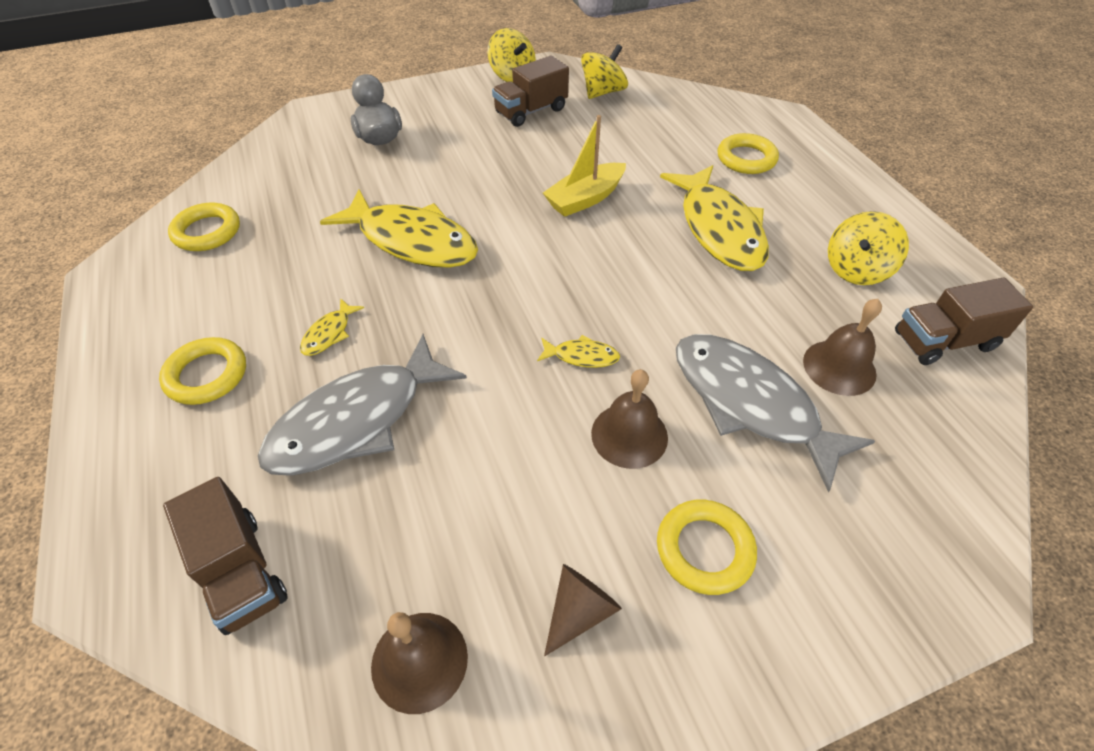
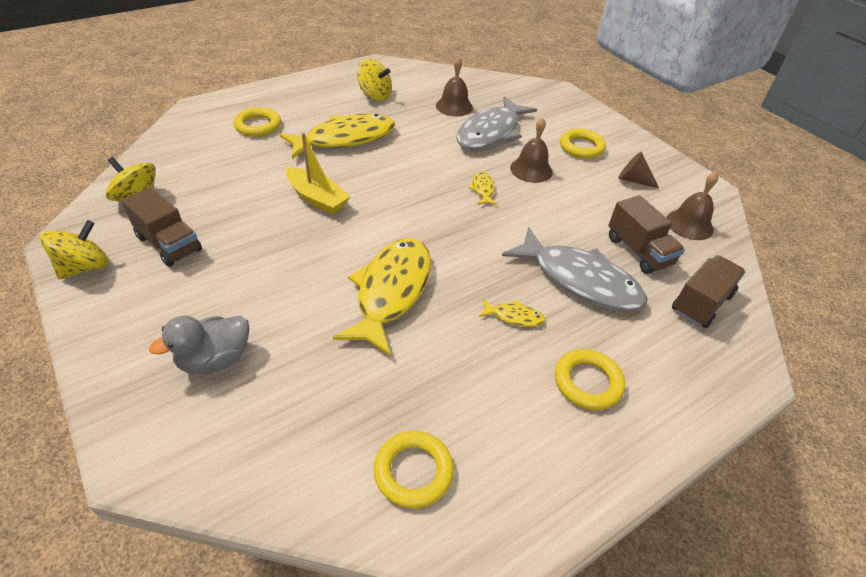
camera: 105 degrees left, 5 degrees down
(944, 341) = (424, 77): brown truck -> brown truck (638, 251)

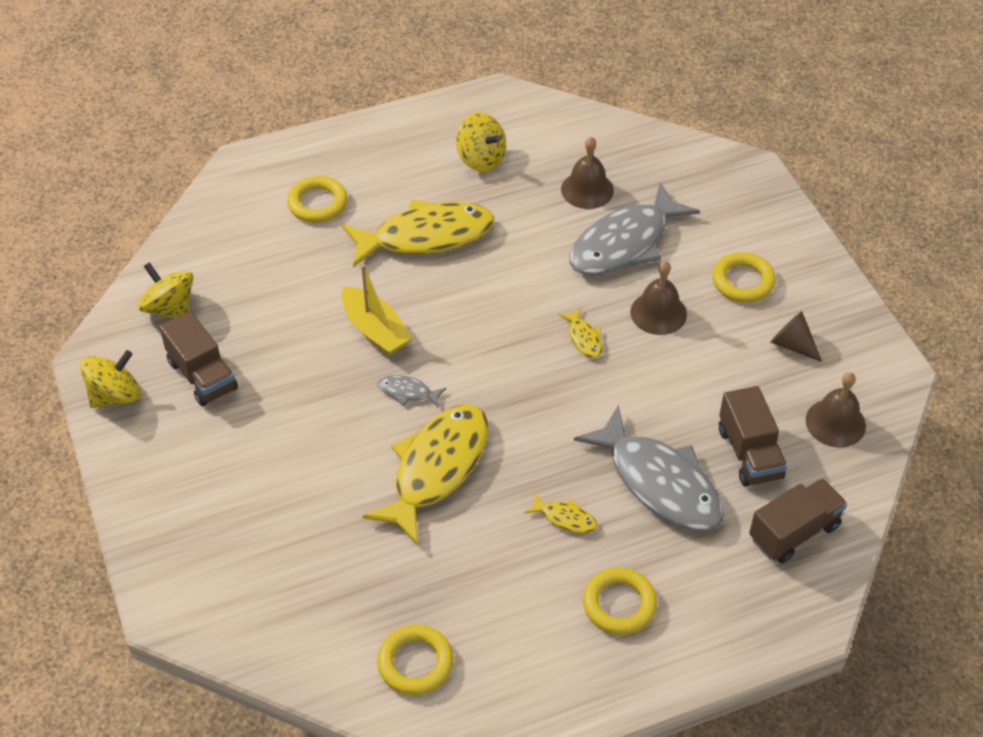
camera: 15 degrees right, 5 degrees up
(215, 359) = (243, 522): grey duck -> none
(353, 238) = (408, 392): none -> grey fish
(483, 189) = (584, 338): yellow fish -> yellow fish turned 150 degrees clockwise

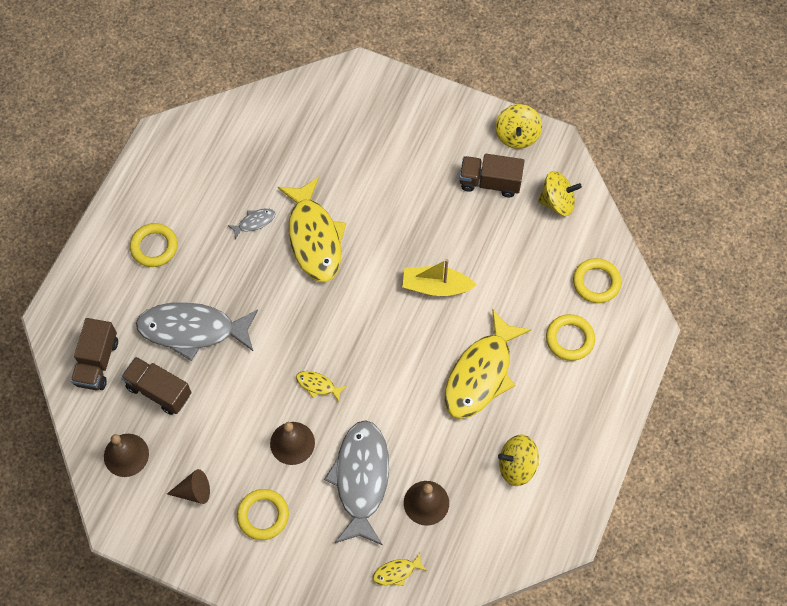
camera: 135 degrees right, 15 degrees up
(408, 392) = (376, 266): grey fish -> grey fish (254, 222)
(415, 663) = (223, 141): yellow ring -> yellow ring (596, 282)
(565, 518) = (222, 268): yellow fish -> yellow fish (397, 572)

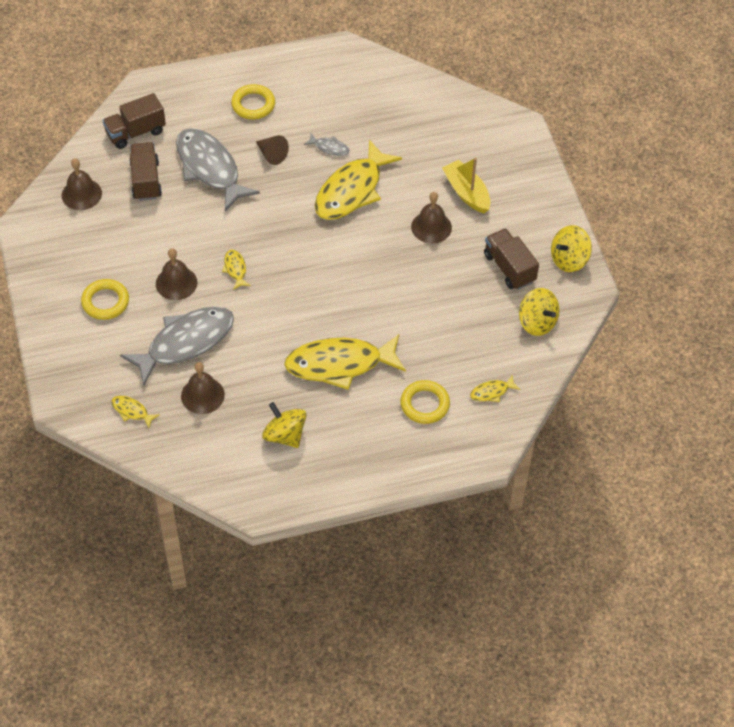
camera: 50 degrees right, 10 degrees down
(194, 491) = (88, 250): brown cone -> brown cone (271, 154)
(402, 207) = (431, 227): none -> brown bell
(436, 286) = (385, 290): yellow boat -> yellow boat (466, 193)
(596, 282) = (492, 392): yellow ring -> yellow fish

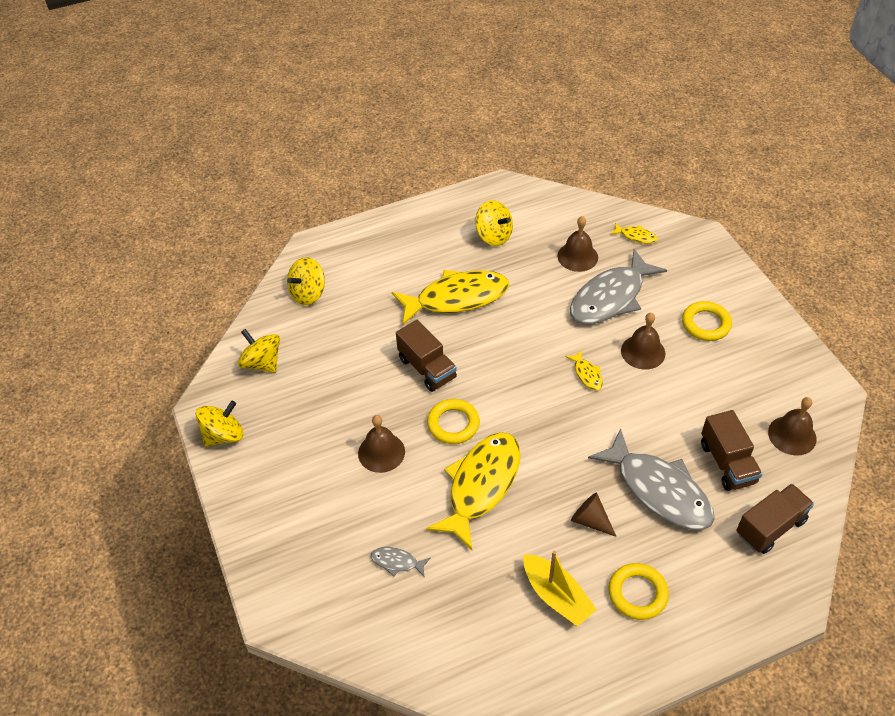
camera: 175 degrees right, 5 degrees down
(329, 147) = (521, 541): grey fish -> grey fish (397, 562)
(425, 404) = (371, 275): yellow ring -> yellow ring (453, 424)
(466, 193) = (342, 502): yellow boat -> yellow boat (556, 596)
(492, 392) = (308, 293): yellow fish -> yellow spinning top
(509, 268) = (291, 416): brown truck -> brown truck (427, 368)

